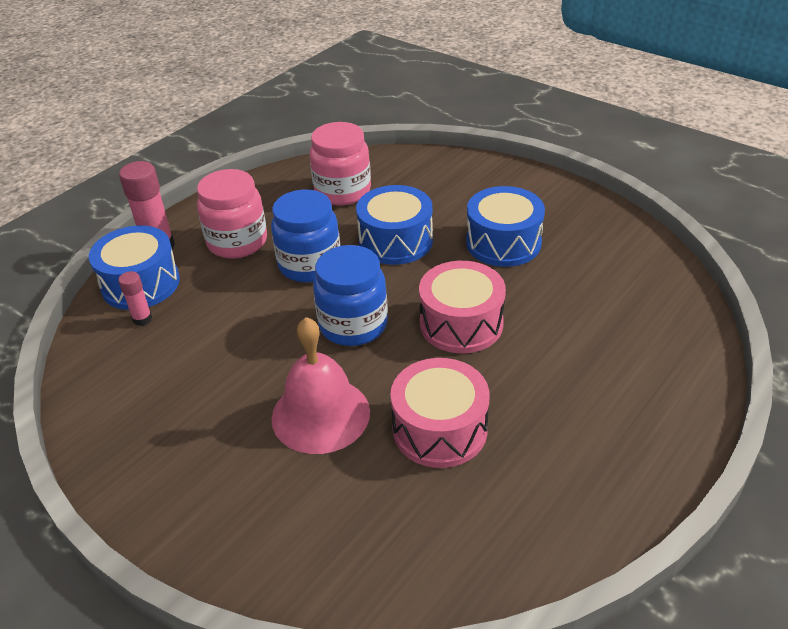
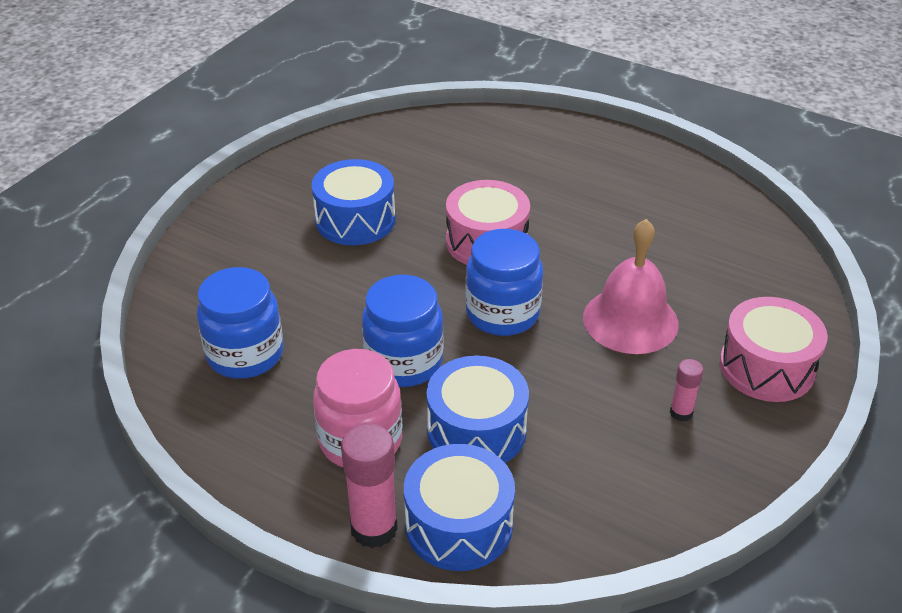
camera: 100 degrees left, 0 degrees up
(142, 319) = (527, 501): pink glue stick -> pink glue stick (681, 413)
(342, 191) = (245, 354): pink jar -> blue jar
(395, 241) = (354, 297): blue drum -> blue drum (476, 430)
(440, 429) = (623, 247): pink drum -> pink drum (766, 367)

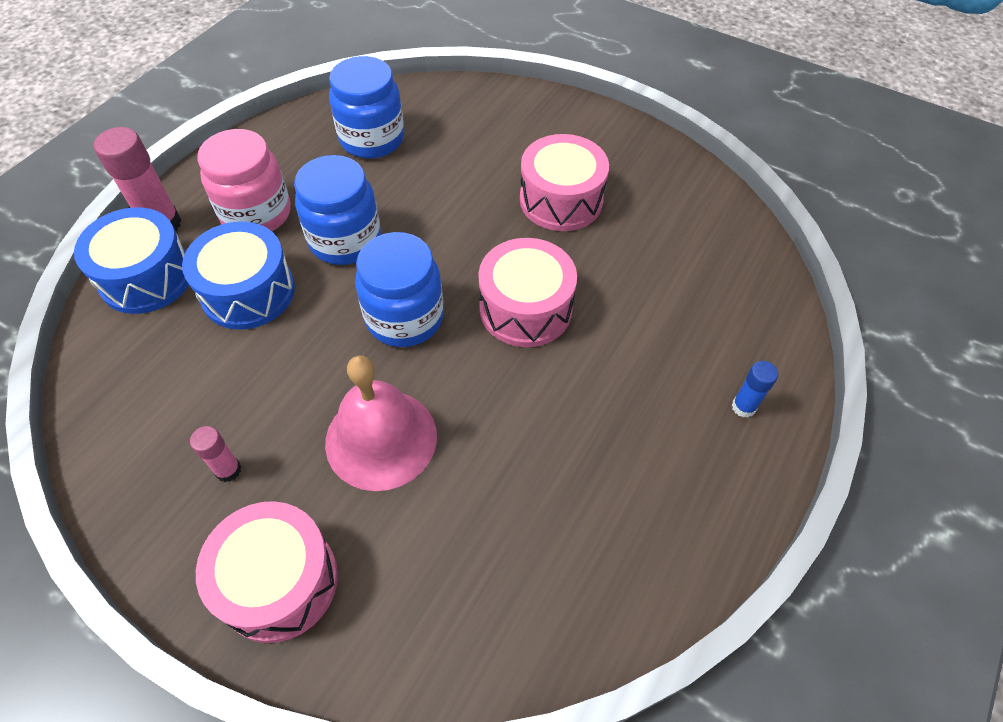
camera: 90 degrees right, 15 degrees up
(355, 220) = (561, 200): blue drum -> pink drum
(569, 143) = (743, 407): none -> blue glue stick

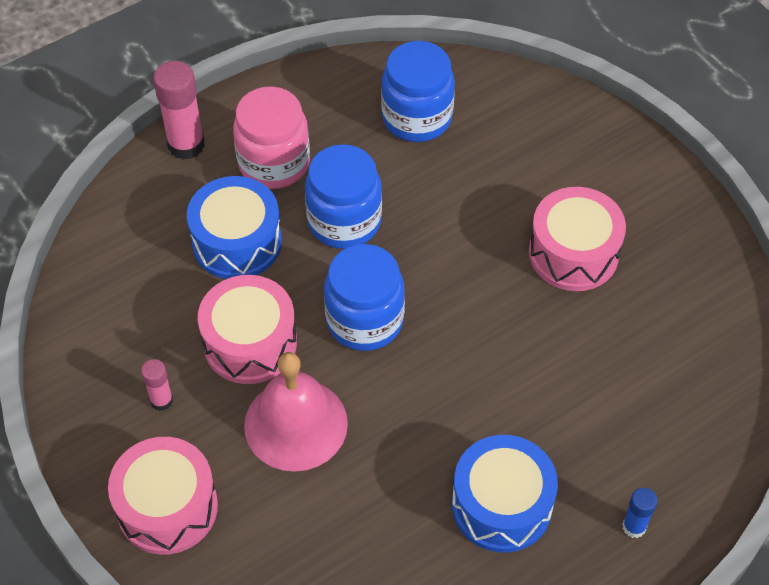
camera: 25 degrees right, 0 degrees up
(147, 277) = (155, 195): blue drum -> blue drum (501, 505)
(525, 308) = (480, 354): pink drum -> pink drum (250, 343)

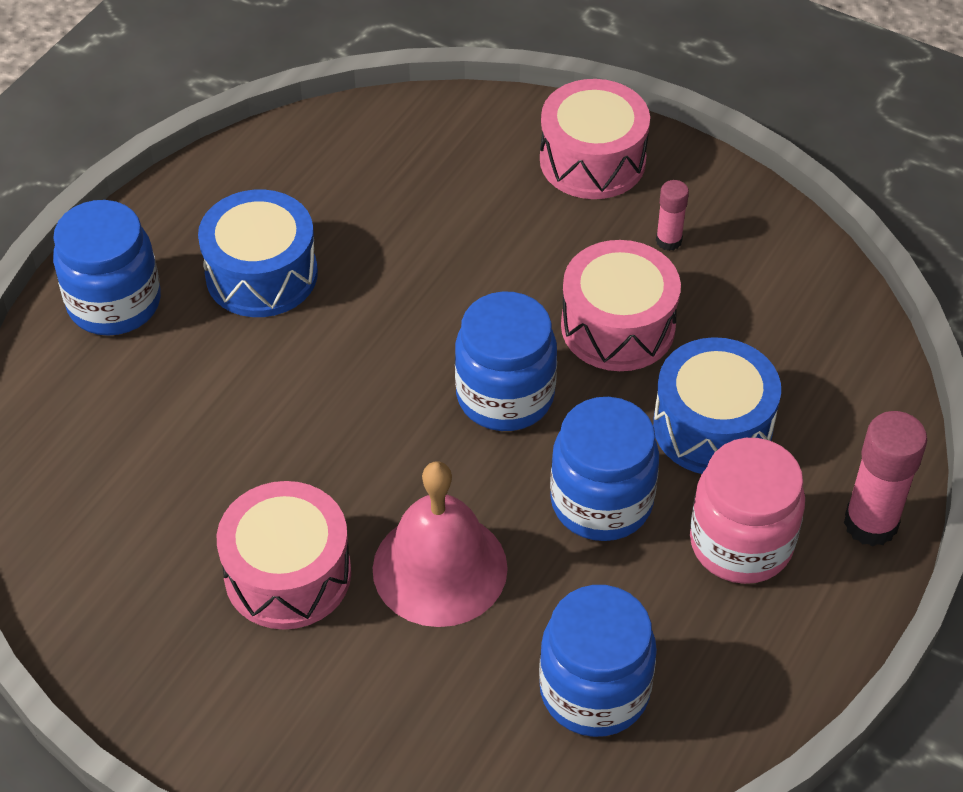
camera: 155 degrees right, 5 degrees down
(296, 424) = (516, 269): pink bell -> pink bell (440, 568)
(634, 527) = (114, 303): blue glue stick -> blue jar

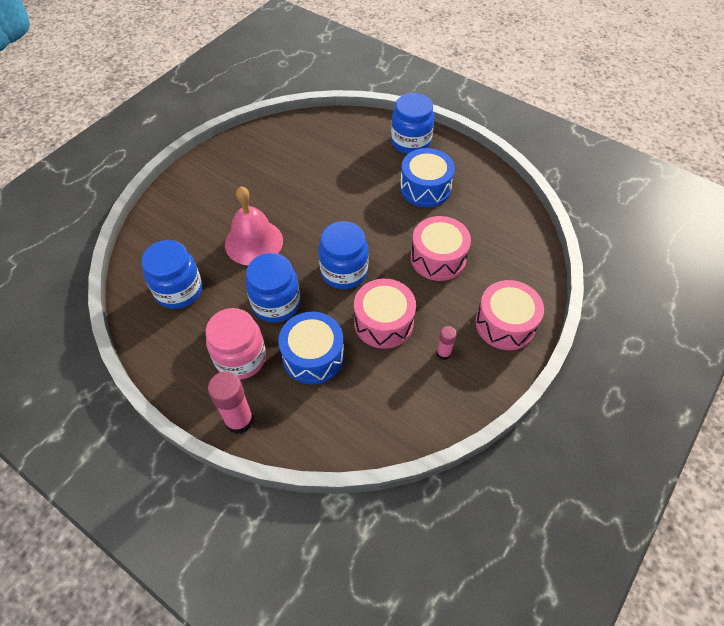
camera: 95 degrees right, 5 degrees up
(288, 574) = (262, 194): pink drum -> pink drum (438, 258)

